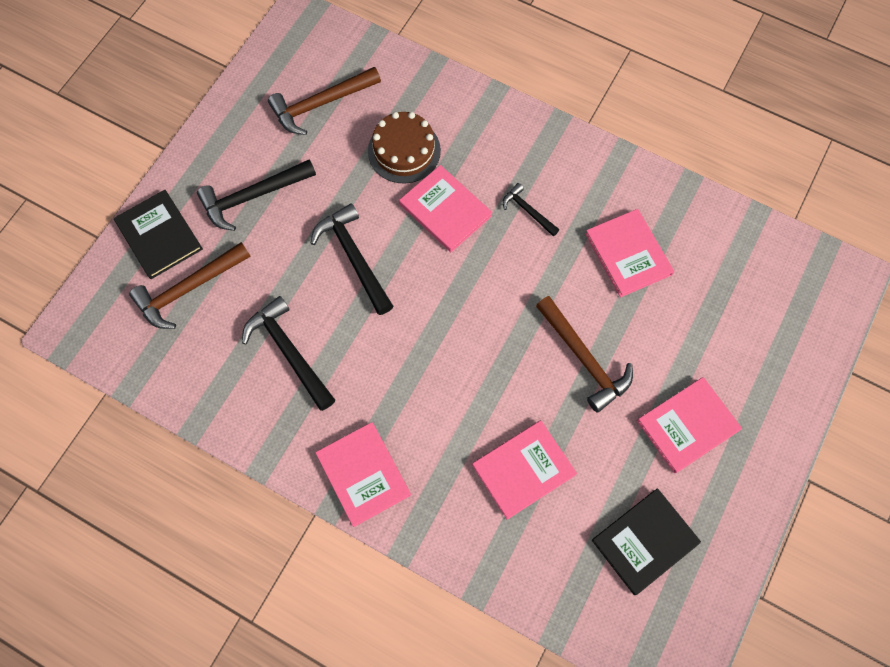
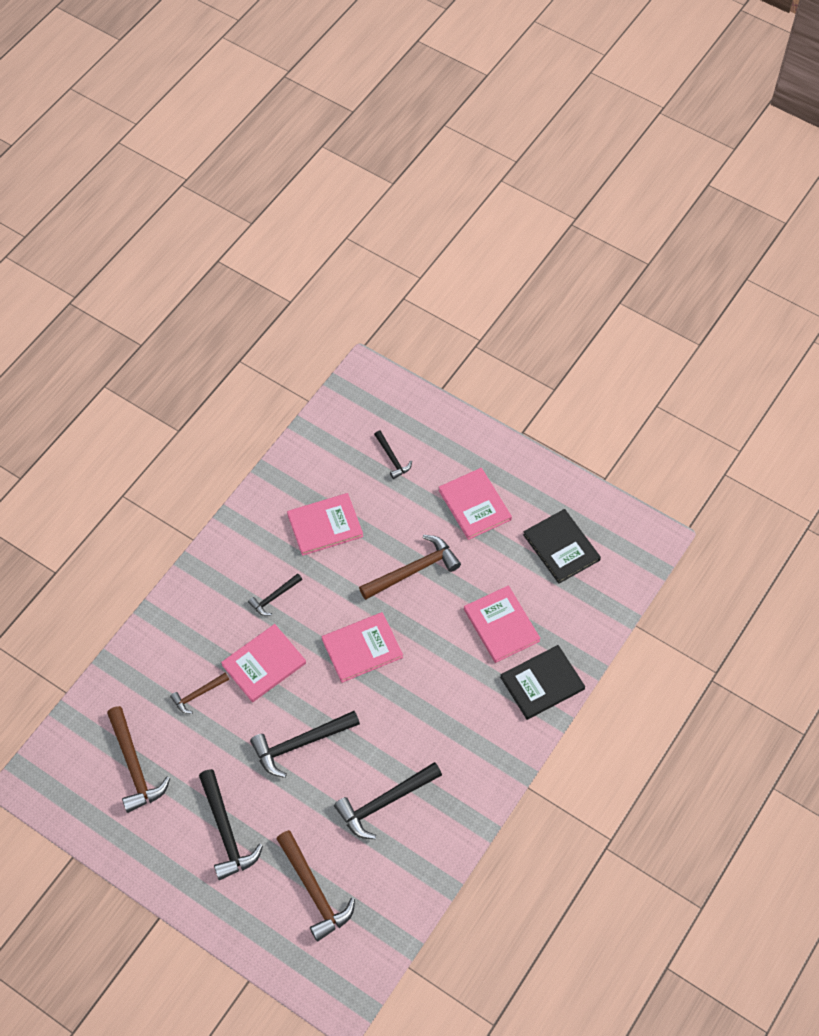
camera: 85 degrees left, 10 degrees down
(159, 235) = (255, 919): black book -> black book (542, 683)
(363, 474) = (497, 746): pink book -> pink book (362, 648)
(404, 151) = (198, 694): brown cake -> brown hammer
(734, 320) = (392, 458): none -> black hammer

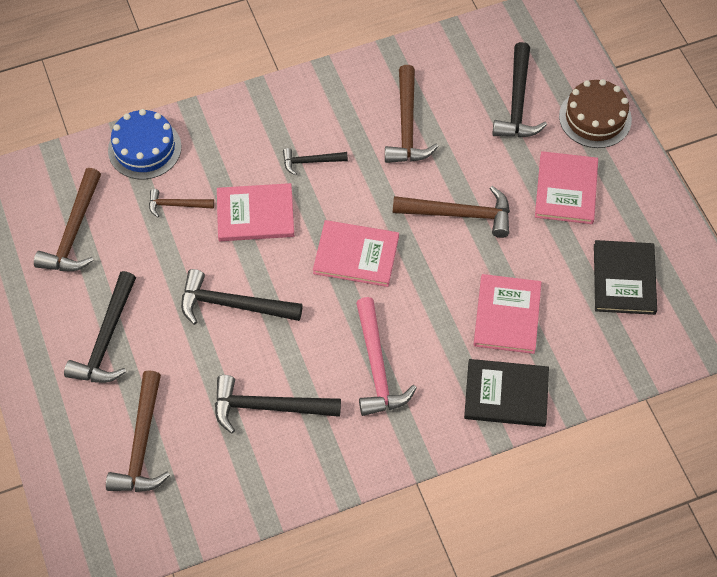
camera: 35 degrees right, 0 degrees up
(137, 666) = (144, 148): none -> blue cake
(325, 525) = (407, 126): pink book -> brown hammer
(392, 458) = (517, 102): black hammer -> black hammer, size x1.79
(439, 722) = (377, 367): none -> pink hammer
(456, 437) = (595, 118): none -> brown cake

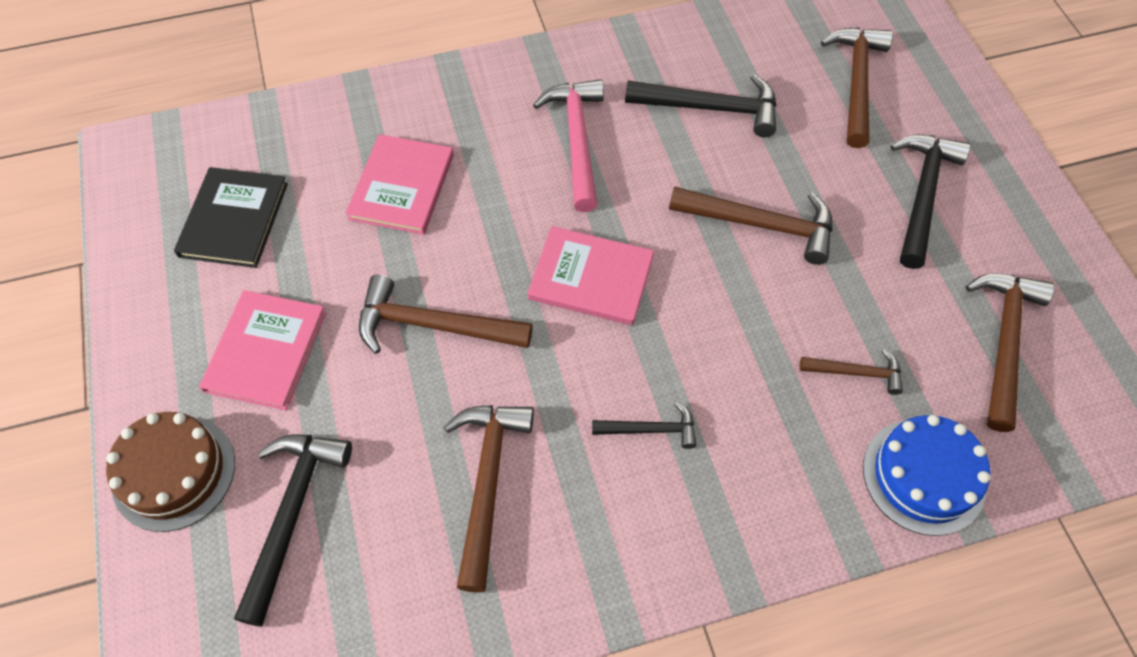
camera: 175 degrees left, 0 degrees up
(233, 305) = (761, 225): black hammer -> brown hammer
(255, 214) = (736, 349): pink book -> none
(506, 394) = (427, 102): black book -> none

